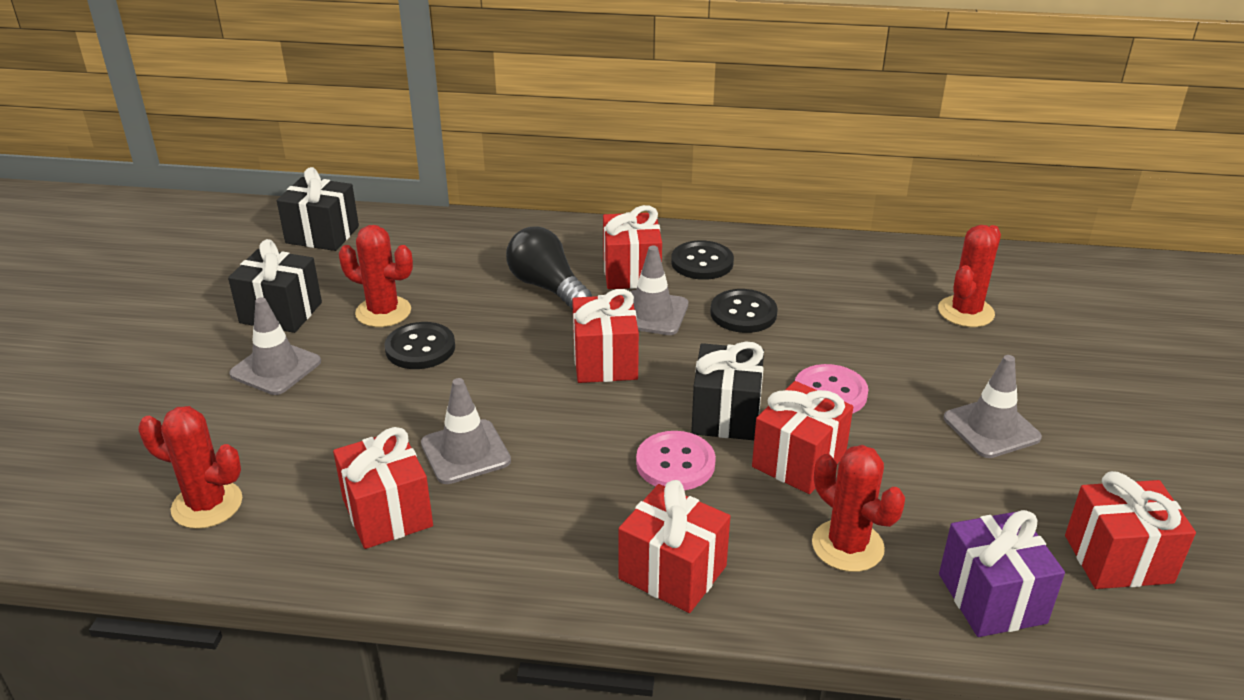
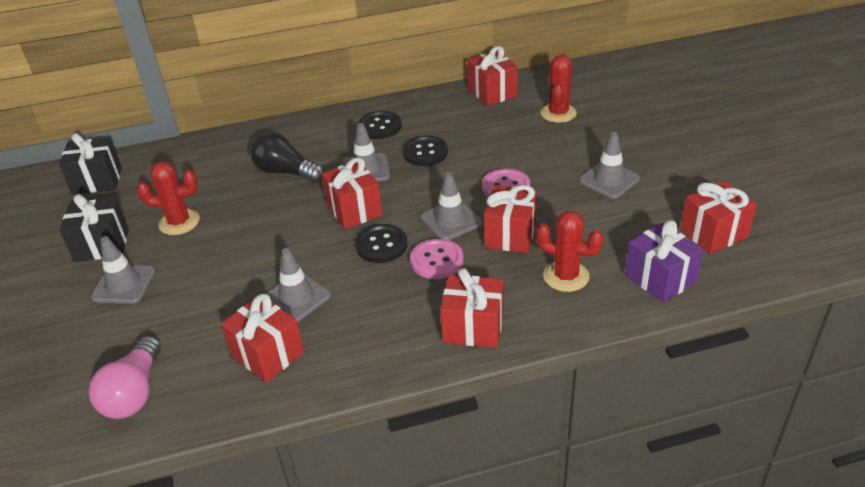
camera: 20 degrees left, 5 degrees up
(207, 505) = (134, 393): red cactus -> pink light bulb
(420, 348) = (222, 239): black button -> black button (381, 245)
(631, 272) = (337, 146): red gift -> red gift (492, 93)
(726, 415) = (451, 220): black gift -> grey traffic cone

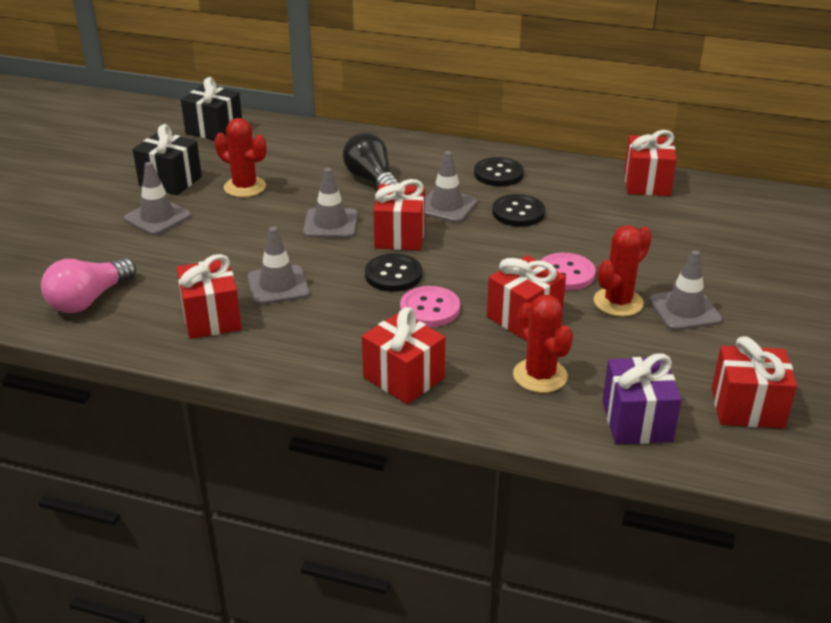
camera: 30 degrees right, 5 degrees down
(451, 220) = (479, 281): grey traffic cone -> grey traffic cone (330, 224)
(558, 113) = (698, 228): red cactus -> red cactus (618, 302)

